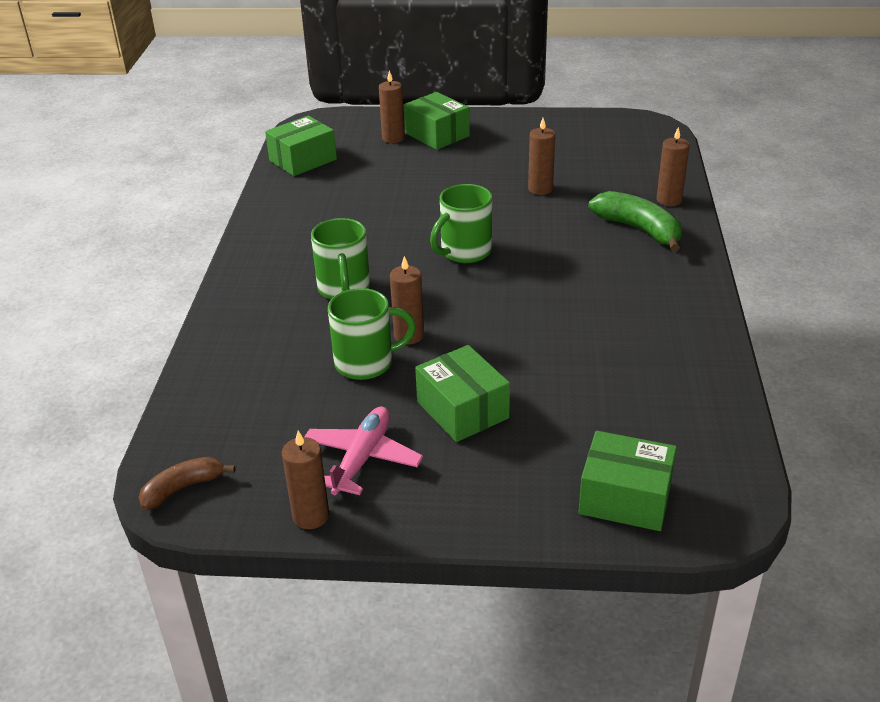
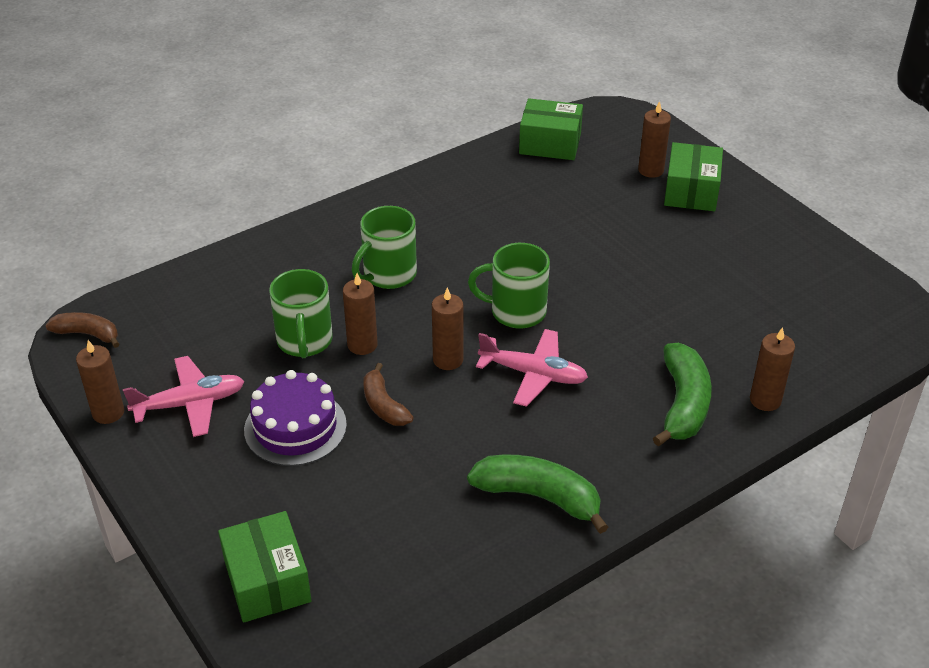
camera: 50 degrees right, 5 degrees up
(366, 363) = (304, 341): green mug -> green mug turned 45 degrees clockwise
(462, 410) = (295, 427): green box -> purple cake
(491, 354) = (384, 405): none -> brown banana
(539, 273) = (533, 374): none -> pink plane
(540, 189) = (676, 304): brown candle -> brown candle (448, 360)
(666, 325) = (539, 497): none -> green banana

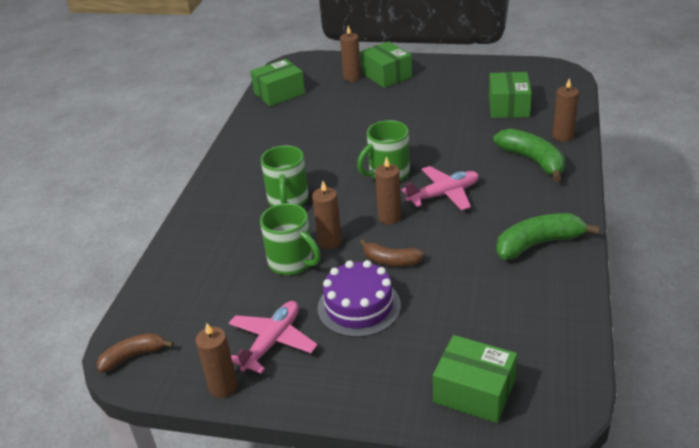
camera: 40 degrees left, 5 degrees down
(764, 321) = (508, 106): none -> green box

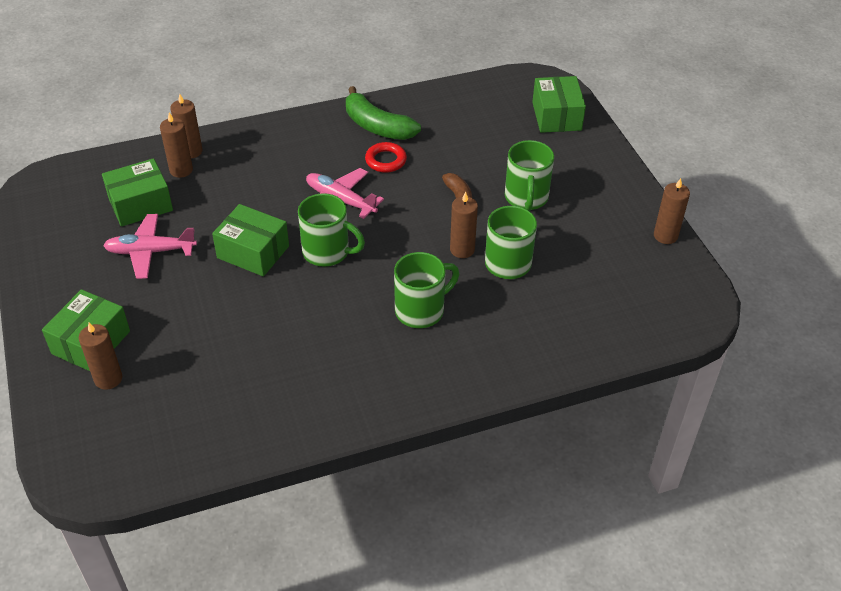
camera: 125 degrees left, 10 degrees up
(133, 356) = (691, 306): brown banana -> none
(272, 342) = (603, 230): pink plane -> pink plane (150, 252)
(279, 93) = (186, 444): green box -> green box (253, 252)
(359, 306) = (526, 198): purple cake -> green mug
(389, 217) = (399, 224): brown candle -> brown candle (181, 170)
(480, 234) = (385, 160): none -> red ring
(532, 161) = (248, 160): green banana -> none

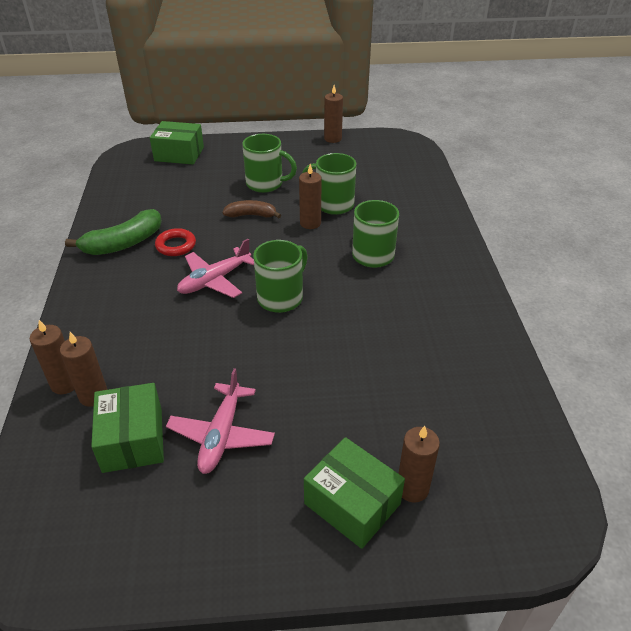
camera: 75 degrees left, 5 degrees down
(253, 252) = (259, 348): green box -> none

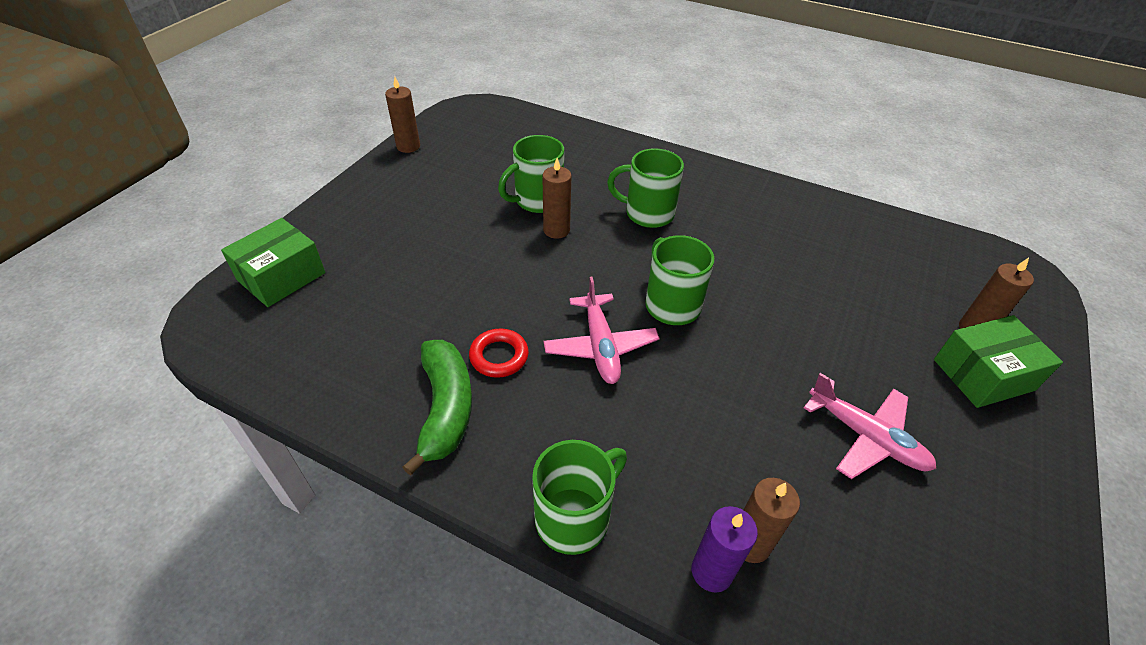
camera: 60 degrees left, 5 degrees up
(65, 384) = (711, 571): brown candle -> purple candle
(133, 439) = (844, 523): green box -> none
(251, 215) = (497, 267): brown banana -> none
(266, 184) = (444, 230): green mug -> green mug (574, 517)

